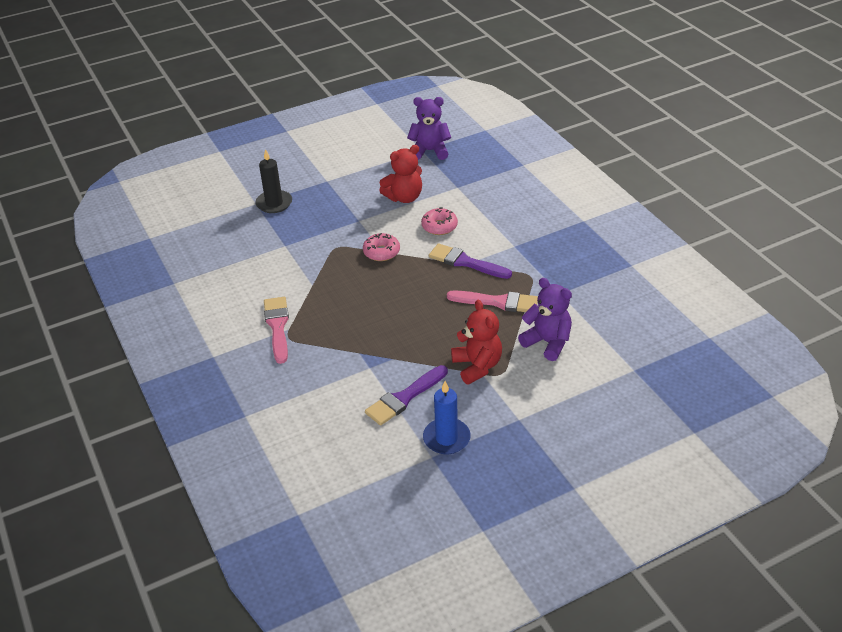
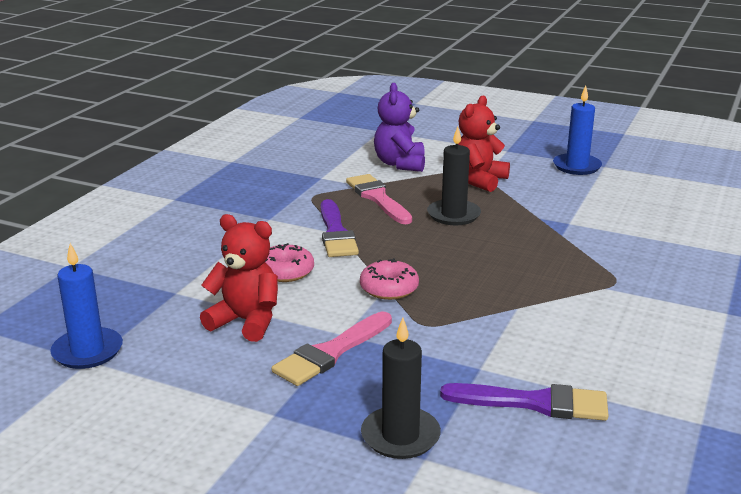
camera: 130 degrees left, 15 degrees down
(277, 326) = (615, 295): pink brush -> pink brush (331, 352)
(404, 398) = (571, 195): purple brush -> purple brush (534, 403)
(430, 151) = (87, 351): purple teddy bear -> blue candle
(437, 322) = (453, 215): none -> black candle

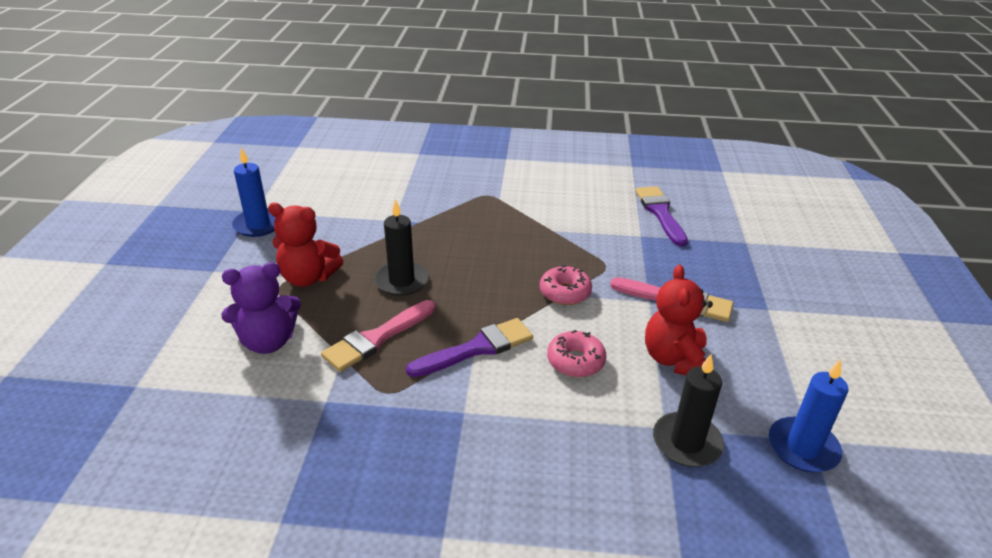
camera: 110 degrees left, 10 degrees up
(400, 436) = (736, 253): black candle -> black candle (686, 442)

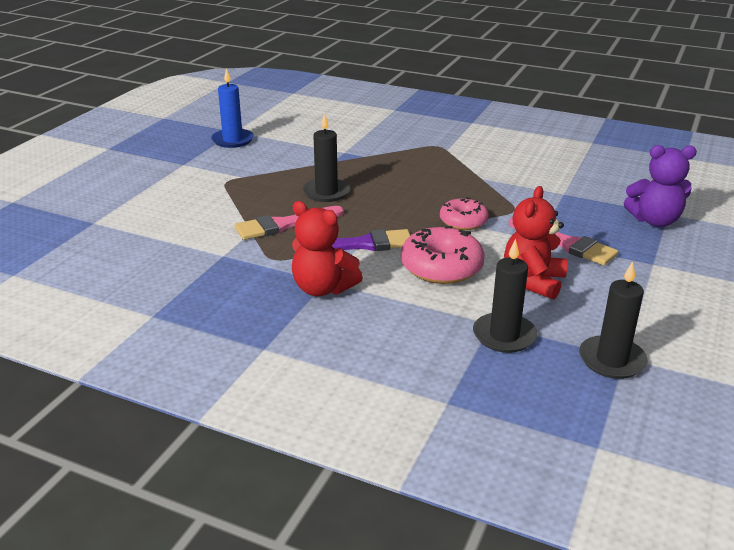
camera: 20 degrees right, 5 degrees down
(268, 341) = (200, 213): purple teddy bear -> purple teddy bear (654, 221)
(308, 277) = (252, 179): red teddy bear -> red teddy bear (322, 288)
(575, 361) = (441, 267): pink donut -> pink donut, size x1.56
(660, 213) = (595, 180): purple brush -> none
(802, 448) = (612, 360): blue candle -> black candle

